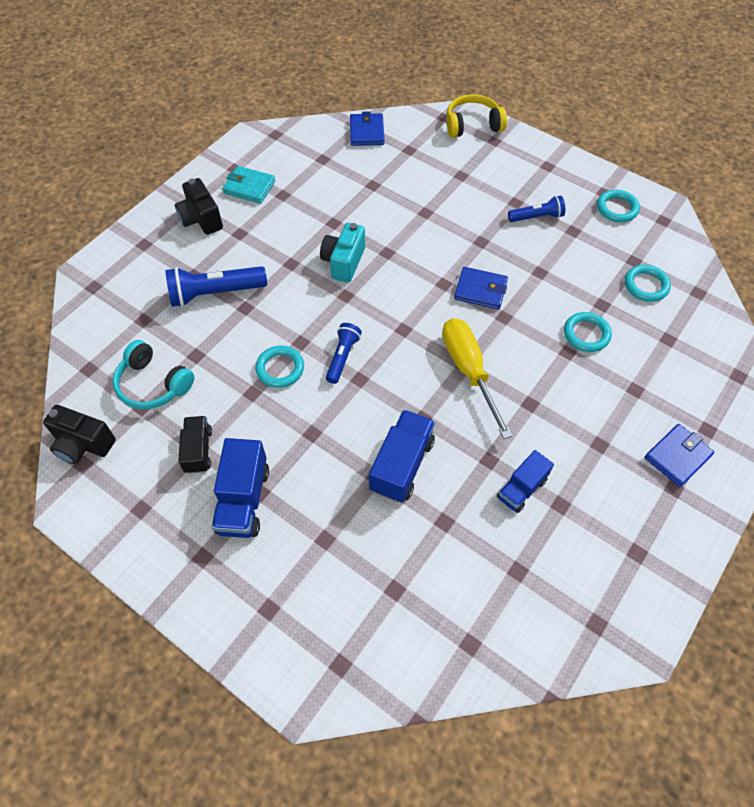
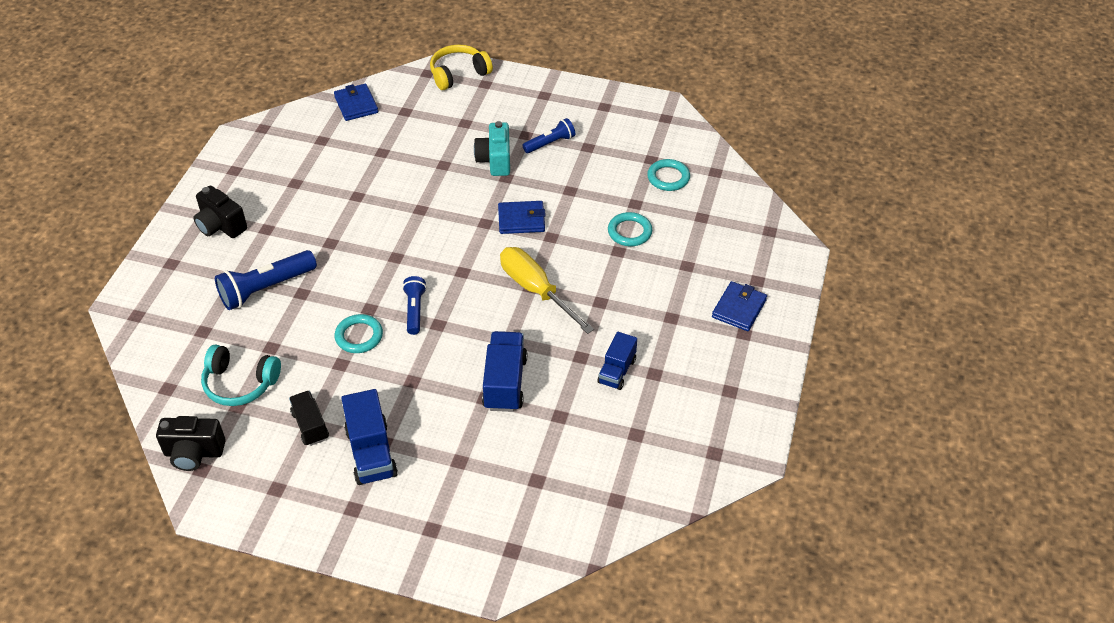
camera: 20 degrees left, 10 degrees down
(249, 187) = (257, 184): turquoise wallet -> none
(343, 262) = (382, 229): turquoise camera -> turquoise camera (495, 160)
(617, 208) = (621, 118): turquoise ring -> none

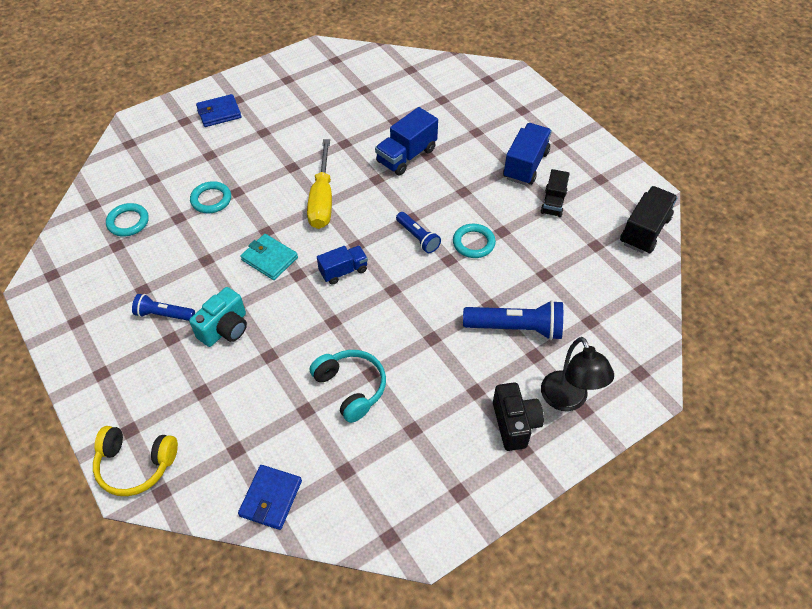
camera: 140 degrees left, 5 degrees up
(188, 263) = (568, 400): none -> black lamp
(194, 453) = (644, 231): black camera -> black truck
(240, 383) = (584, 260): turquoise headphones -> turquoise headphones (351, 388)
(414, 310) = (418, 237): blue flashlight -> blue flashlight turned 75 degrees counterclockwise
(521, 220) = (269, 259): blue wallet -> turquoise wallet
(617, 371) = (333, 123): blue truck -> blue truck (343, 271)

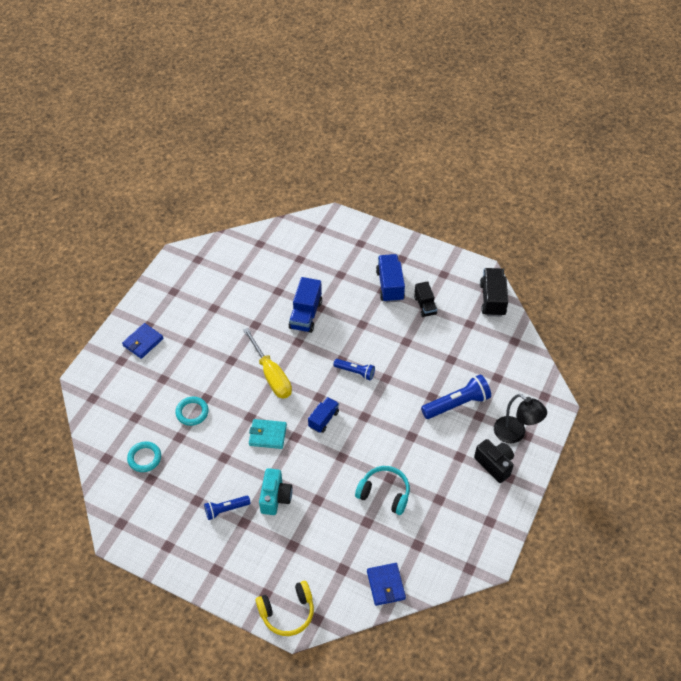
camera: 30 degrees left, 0 degrees up
(473, 243) = (393, 358): turquoise ring -> none

